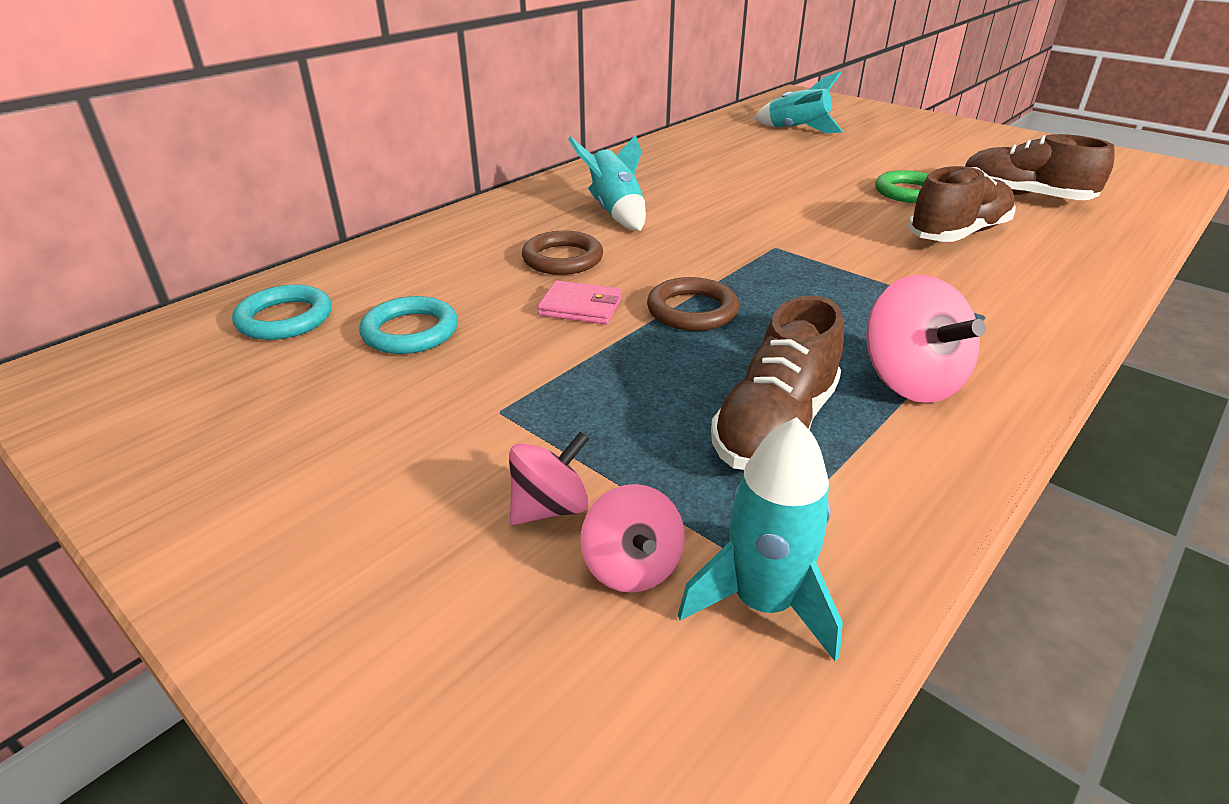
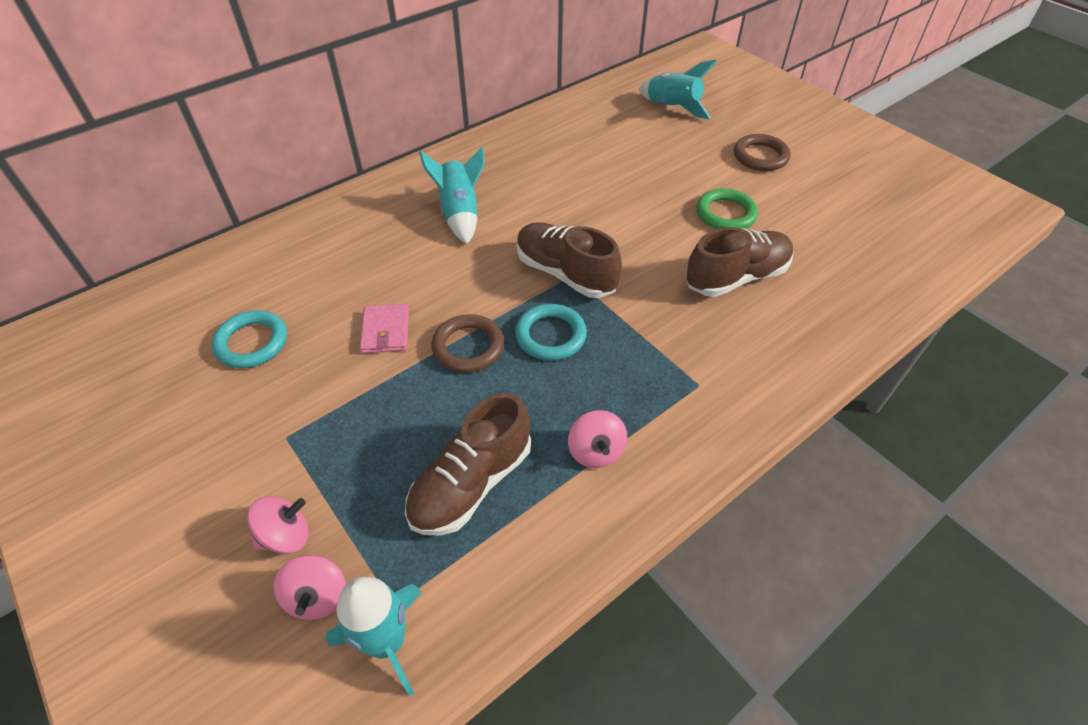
camera: 10 degrees right, 15 degrees up
(285, 318) = (168, 316): turquoise ring -> turquoise ring (550, 335)
(562, 259) = (394, 270): brown ring -> brown ring (760, 156)
(581, 307) = (385, 331): pink wallet -> pink wallet turned 60 degrees clockwise
(910, 381) = (596, 451): pink spinning top -> pink spinning top, size x0.62
(1023, 197) = (827, 232): brown shoe -> brown shoe (565, 273)

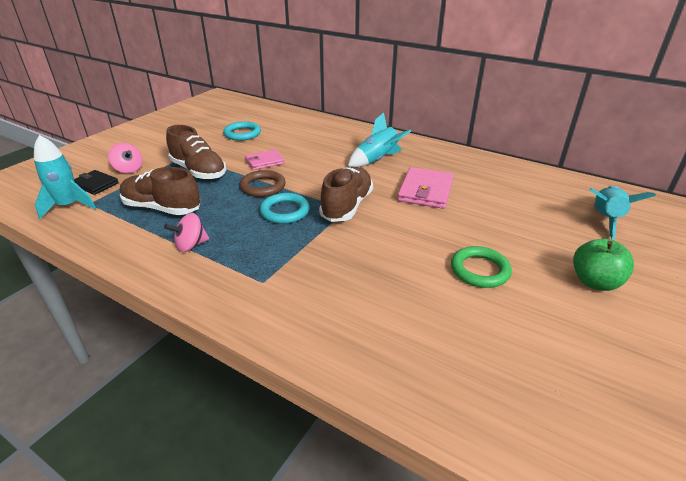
camera: 70 degrees right, 15 degrees down
(318, 597) = (95, 184): pink spinning top -> black wallet
(562, 198) = (425, 191): none -> pink wallet
(736, 277) = (397, 286): brown shoe -> brown shoe (198, 171)
(760, 156) = (594, 282): brown ring -> green apple

